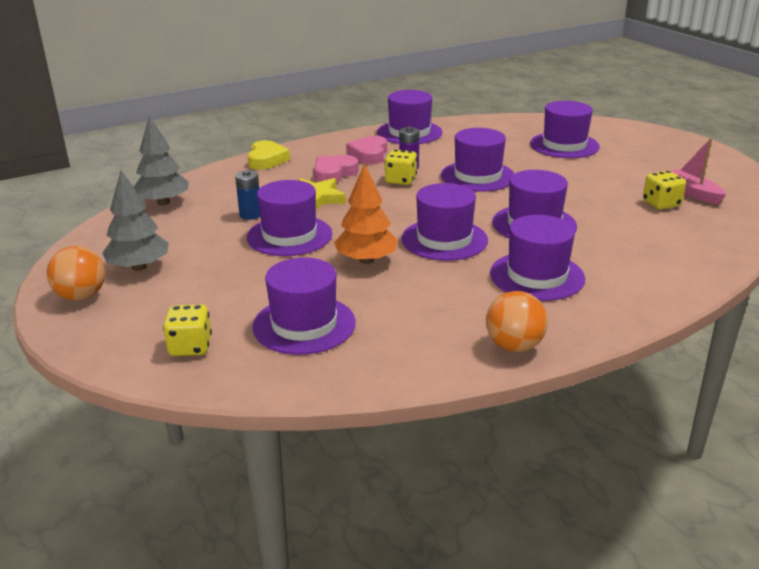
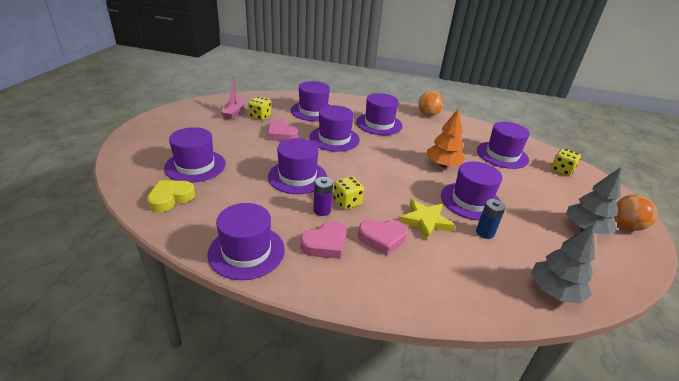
camera: 140 degrees left, 5 degrees up
(266, 160) = (419, 299): yellow heart -> yellow heart (171, 198)
(444, 239) = (389, 154): purple hat -> purple hat (313, 111)
(587, 199) = (281, 134): none -> pink heart

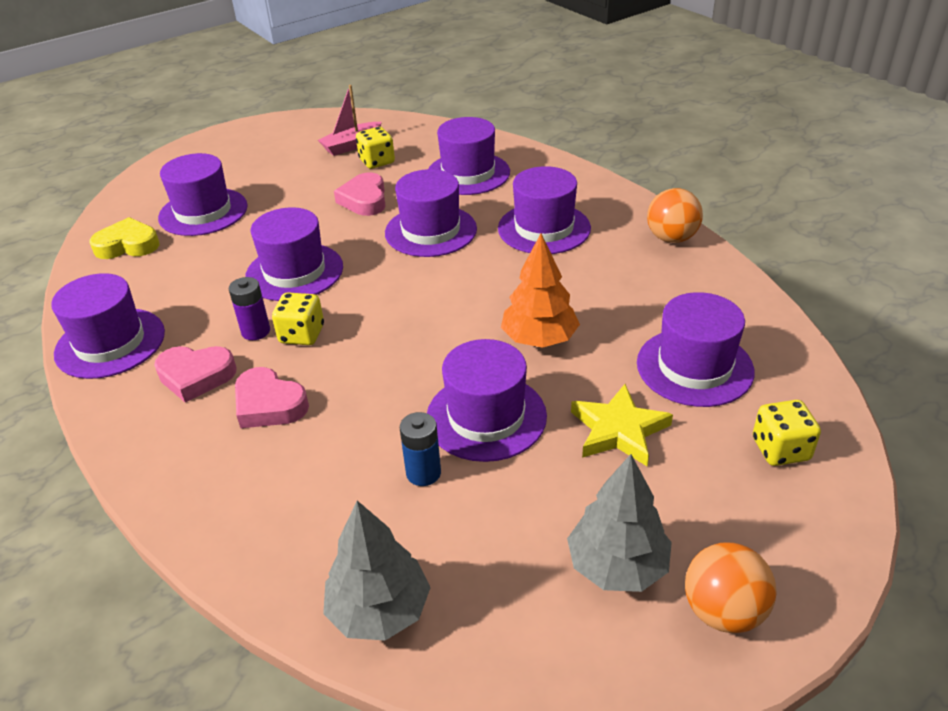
camera: 45 degrees right, 5 degrees up
(425, 221) = (363, 411): yellow star -> yellow star (618, 430)

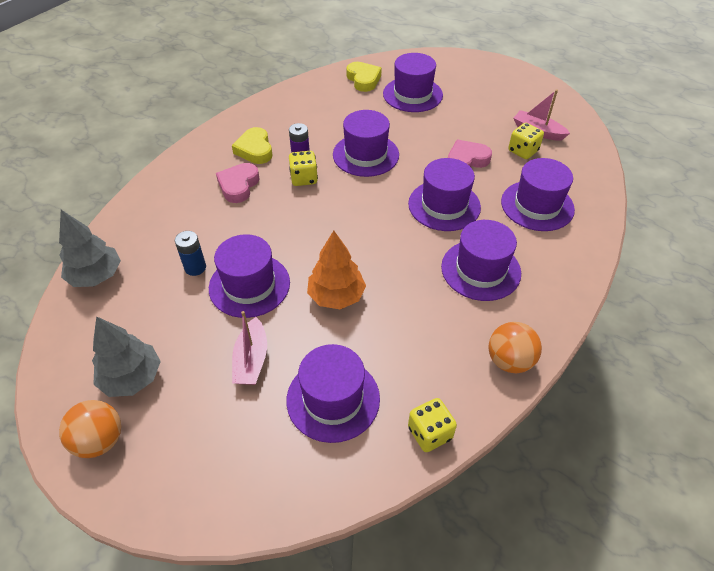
camera: 70 degrees right, 10 degrees up
(110, 343) = (273, 109): purple hat -> none
(196, 376) = (255, 150): pink heart -> yellow heart
(618, 430) = (251, 360): yellow star -> pink boat
(780, 449) = (251, 467): yellow dice -> yellow dice (429, 433)

